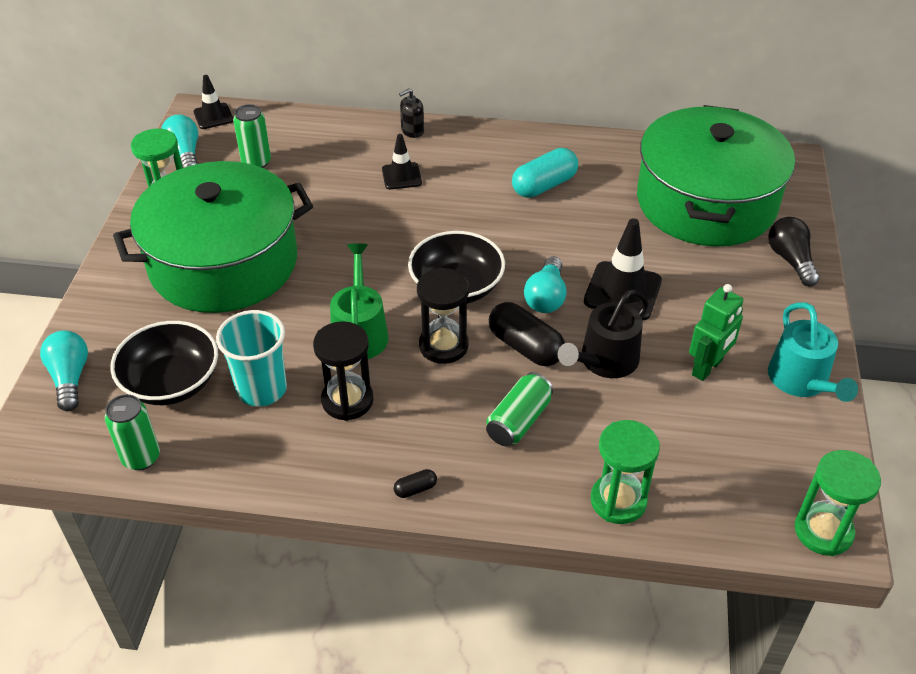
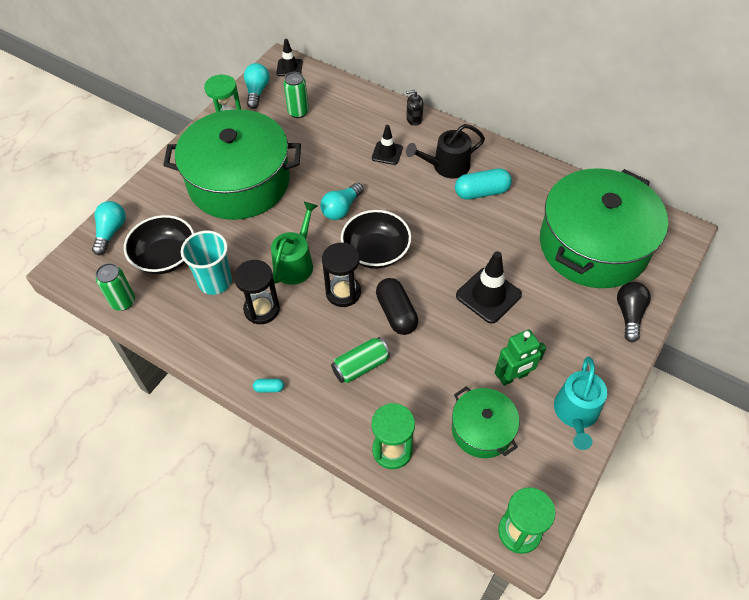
camera: 25 degrees right, 10 degrees up
(415, 489) = (269, 388): black capsule -> turquoise capsule
(546, 297) = (432, 281): turquoise light bulb -> turquoise light bulb (341, 209)
(604, 361) = (444, 344): black watering can -> black watering can (446, 166)
(709, 437) = (482, 429): none -> green pot

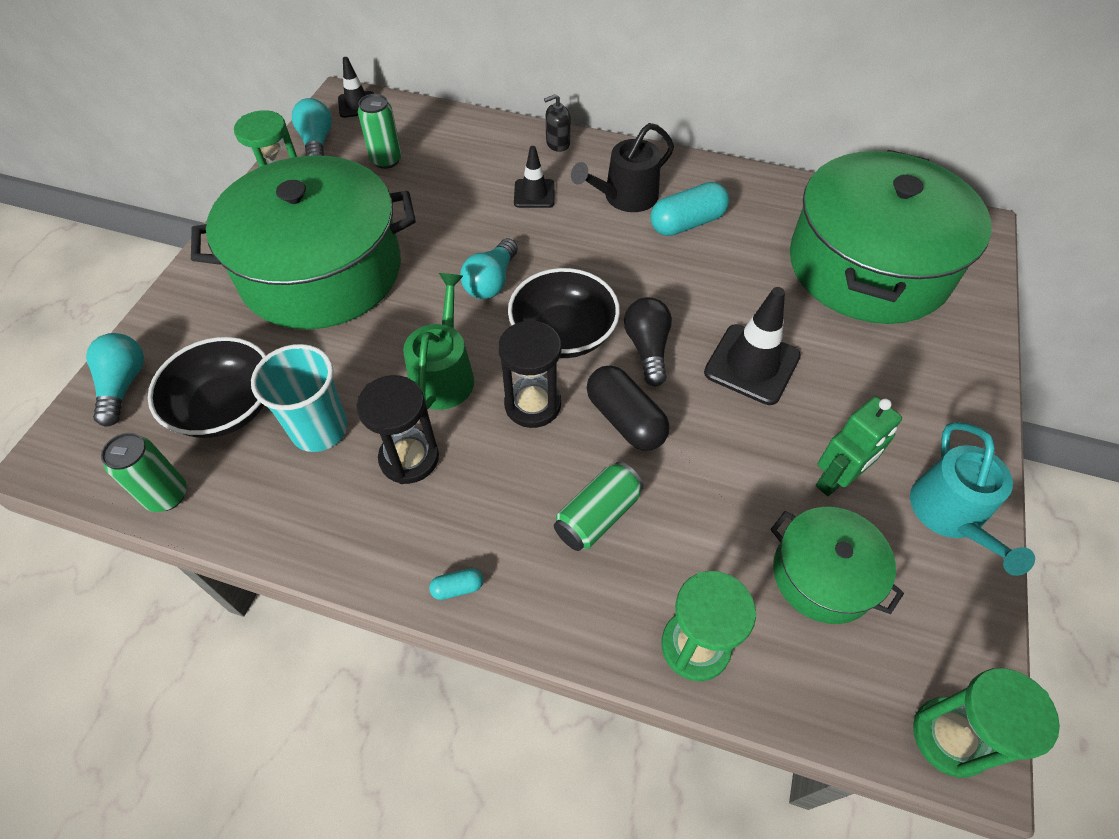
camera: 15 degrees left, 0 degrees up
(629, 314) = (958, 351): black light bulb -> black light bulb (647, 348)

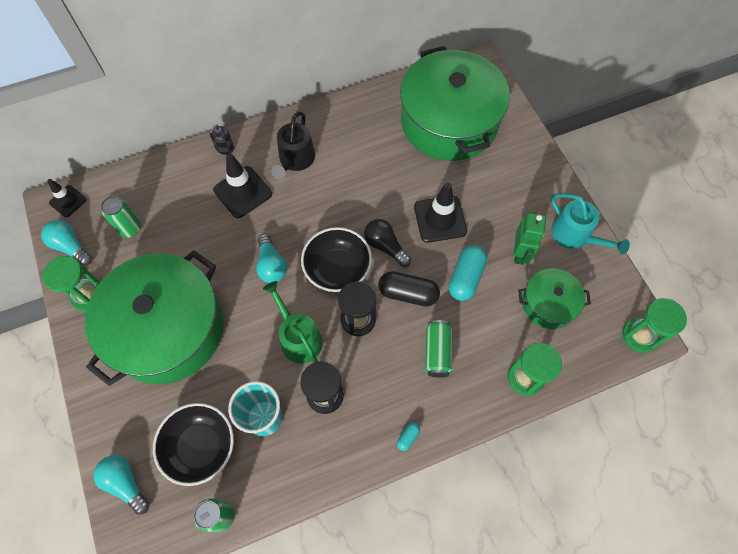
camera: 40 degrees left, 10 degrees up
(534, 194) = (243, 192): black traffic cone -> black traffic cone, size x1.63
(687, 223) = (342, 155): turquoise capsule -> turquoise capsule (465, 277)

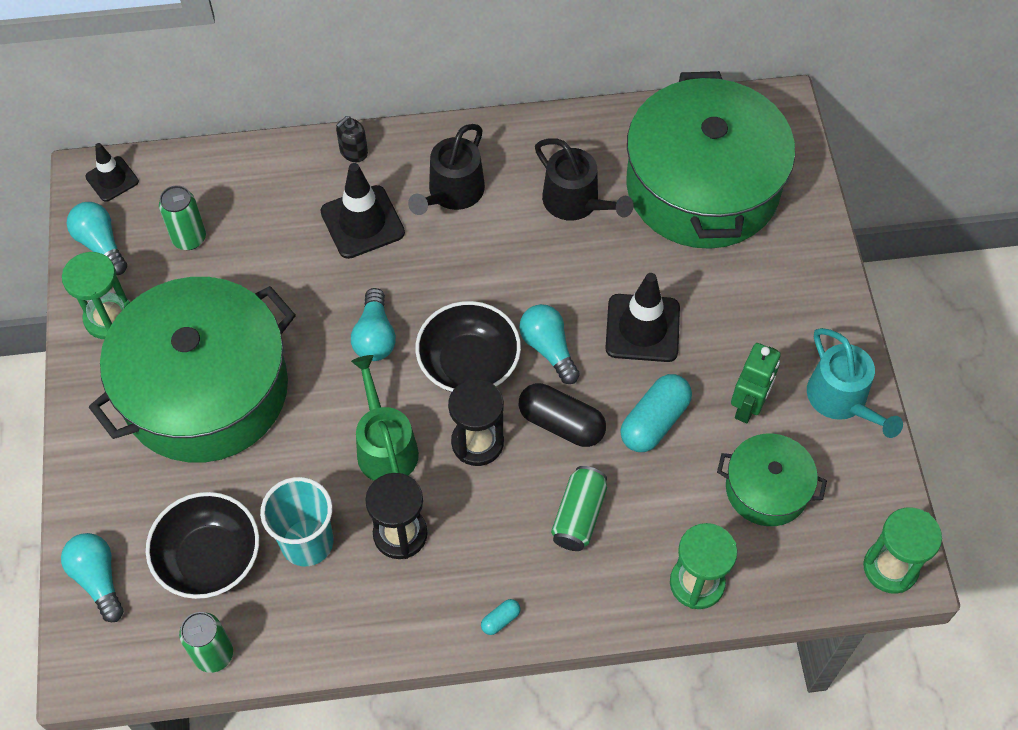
camera: 15 degrees right, 5 degrees down
(375, 148) = (576, 202): none -> black watering can
(385, 246) = (548, 348): black light bulb -> turquoise light bulb

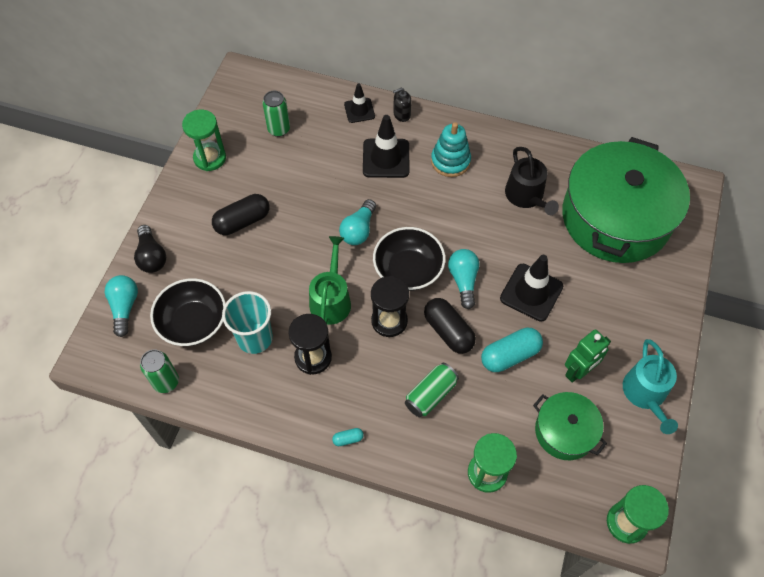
camera: 25 degrees right, 0 degrees up
(99, 492) = (151, 256): none -> black light bulb
(101, 244) = (227, 114): turquoise light bulb -> none
(112, 179) = (252, 79): black traffic cone -> black traffic cone (359, 110)
(205, 390) = (242, 221): green pot -> black capsule
(452, 192) = (450, 161): black watering can -> turquoise stacking toy

